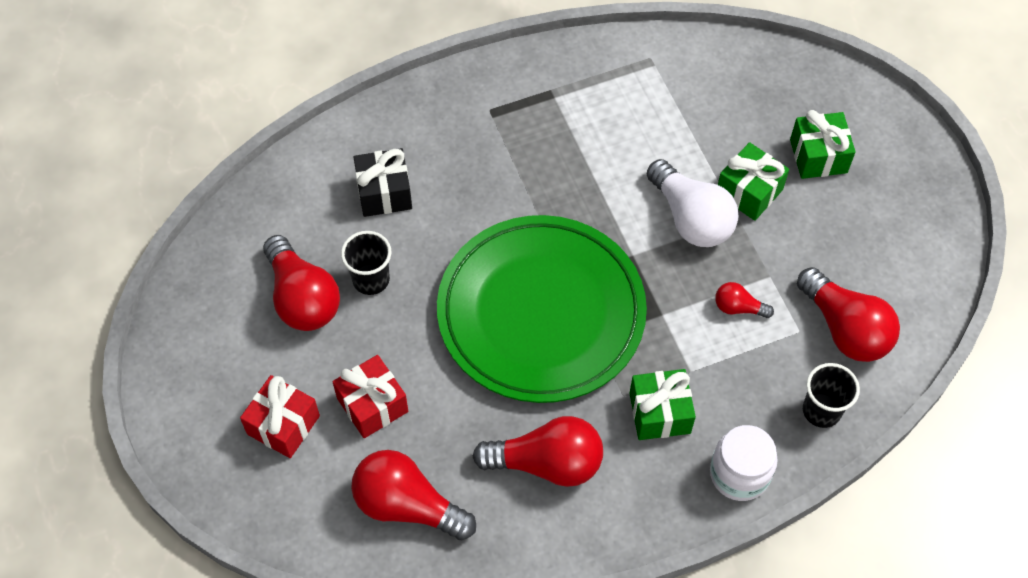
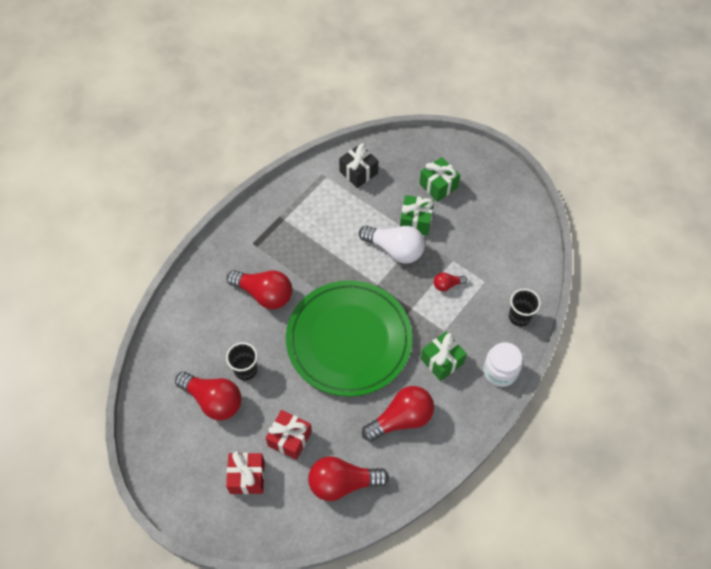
camera: 30 degrees left, 0 degrees up
(384, 193) = (223, 318): black gift -> black gift (358, 172)
(845, 329) = (505, 268): red light bulb -> red light bulb (264, 294)

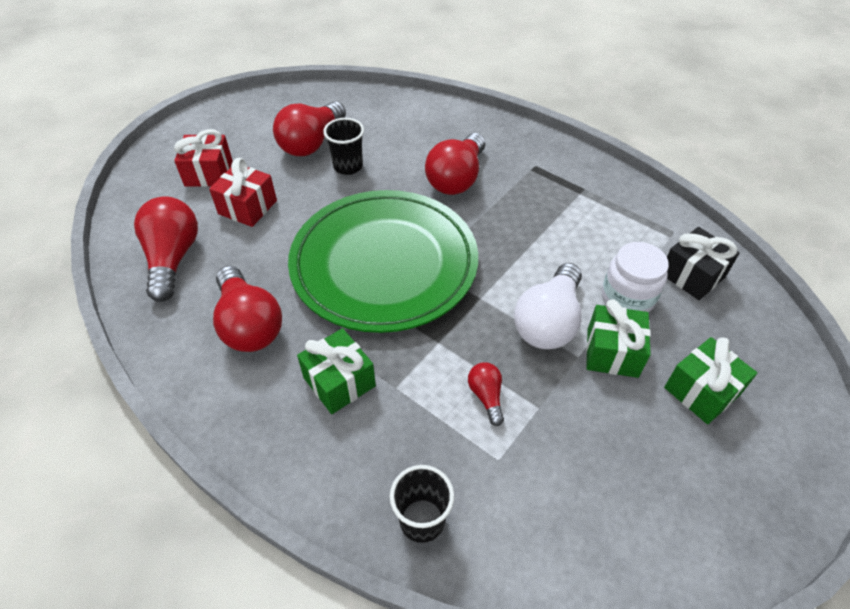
camera: 90 degrees right, 10 degrees down
(500, 371) = (310, 474): white jar -> white jar (627, 297)

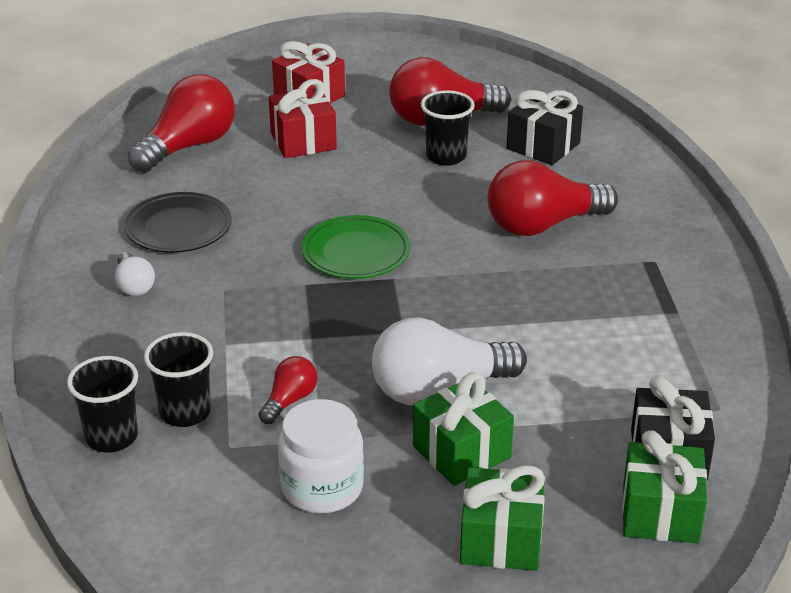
camera: 45 degrees right, 15 degrees down
(249, 324) = (178, 228): red light bulb -> black plate
(278, 391) = (134, 285): none -> white light bulb
(339, 382) = (187, 310): green gift -> green gift (660, 513)
(384, 264) = (356, 252): green plate -> green plate, size x0.45
(390, 129) = (543, 146): none -> black gift
(440, 459) = (185, 412): none -> black cup
(627, 297) = (557, 424): white jar -> white jar (322, 487)

